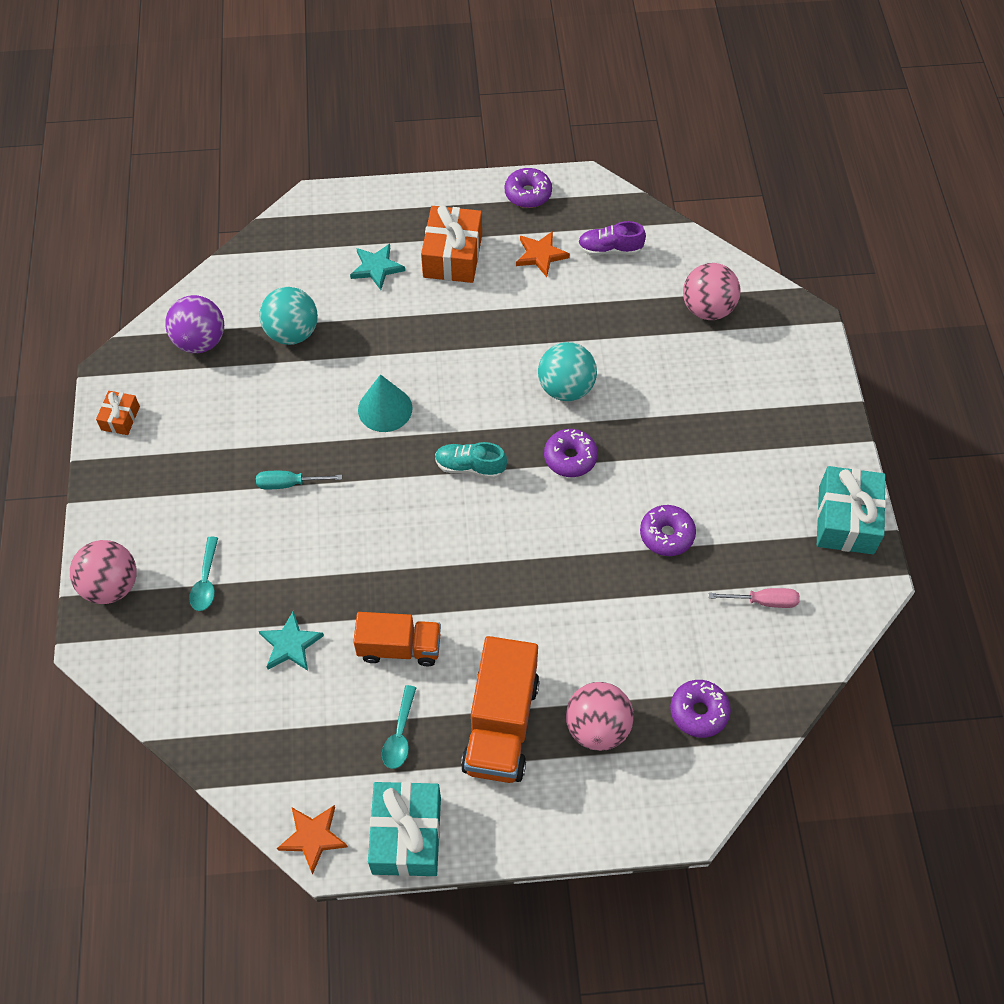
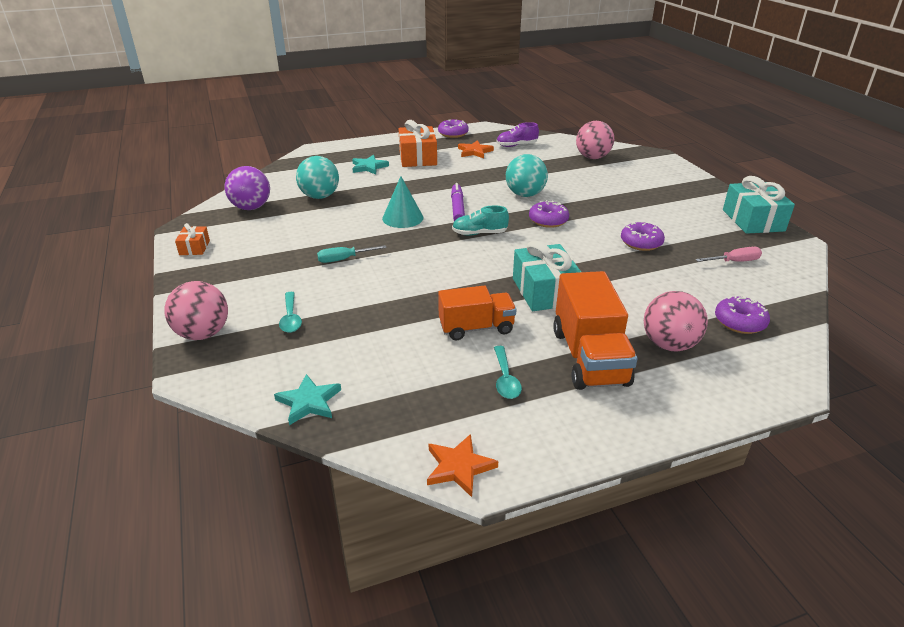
camera: 15 degrees left, 25 degrees down
(290, 644) = (380, 341): turquoise star -> turquoise star (309, 402)
(406, 835) = (550, 446): turquoise gift -> turquoise gift (545, 291)
(463, 402) = (457, 208): none -> purple marker

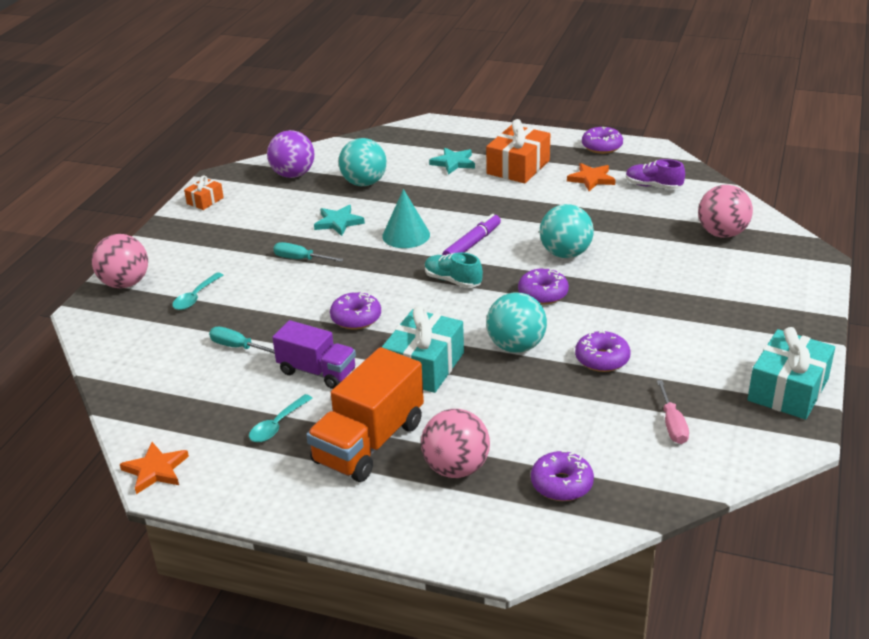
camera: 40 degrees right, 0 degrees up
(309, 402) = (126, 371): turquoise star -> turquoise star (338, 222)
(385, 338) = (237, 347): none -> turquoise screwdriver
(449, 281) = (356, 318): none -> purple donut
(476, 328) = (317, 372): orange truck -> purple truck
(582, 256) = (516, 346): none -> turquoise ball
(734, 261) = (672, 424): pink screwdriver -> pink screwdriver turned 60 degrees clockwise

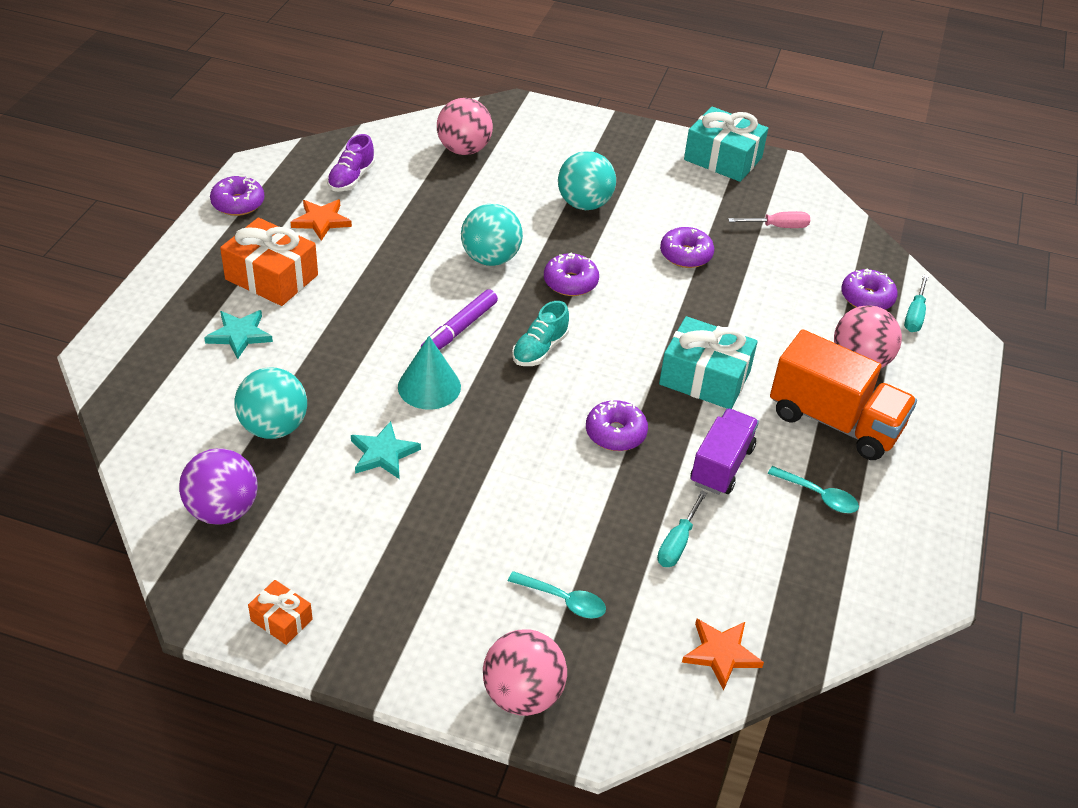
camera: 95 degrees left, 10 degrees up
(156, 470) = (910, 598): orange star -> orange star (721, 653)
(300, 259) = (476, 491): turquoise screwdriver -> turquoise screwdriver (915, 315)
(472, 244) = (459, 329): purple marker -> purple marker turned 90 degrees counterclockwise
(516, 346) = (667, 309): turquoise ball -> turquoise ball (584, 204)

